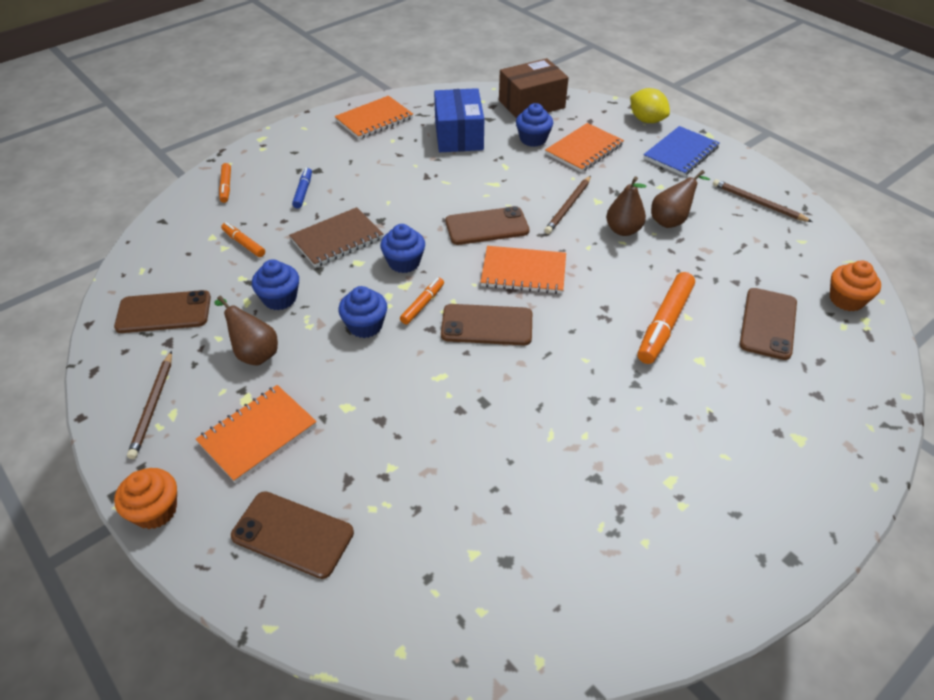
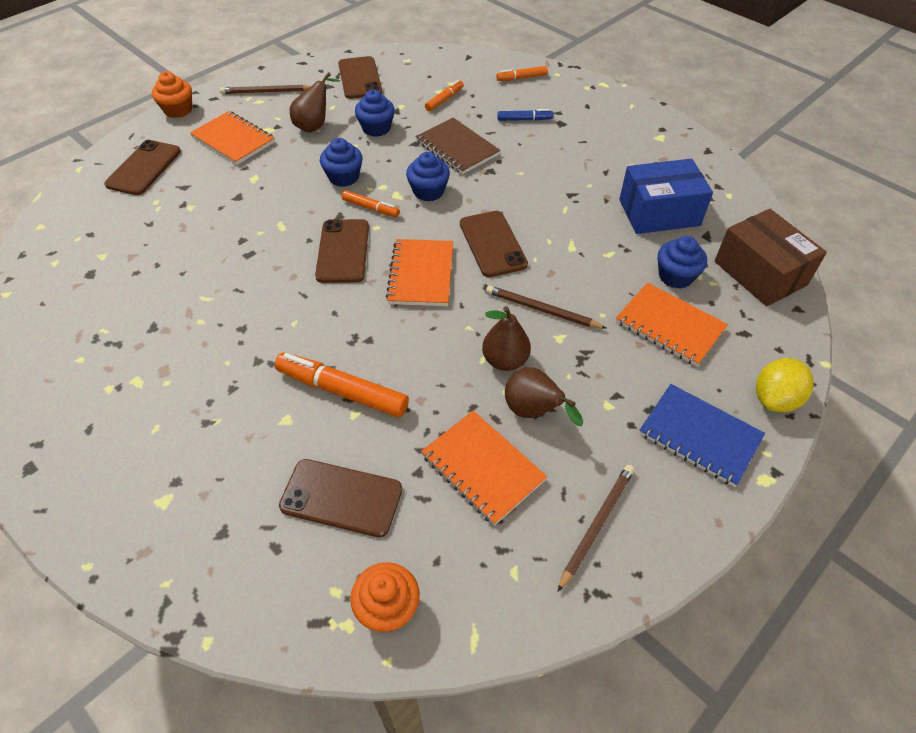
camera: 85 degrees right, 5 degrees up
(374, 119) = (666, 148): orange notebook -> orange notebook (483, 468)

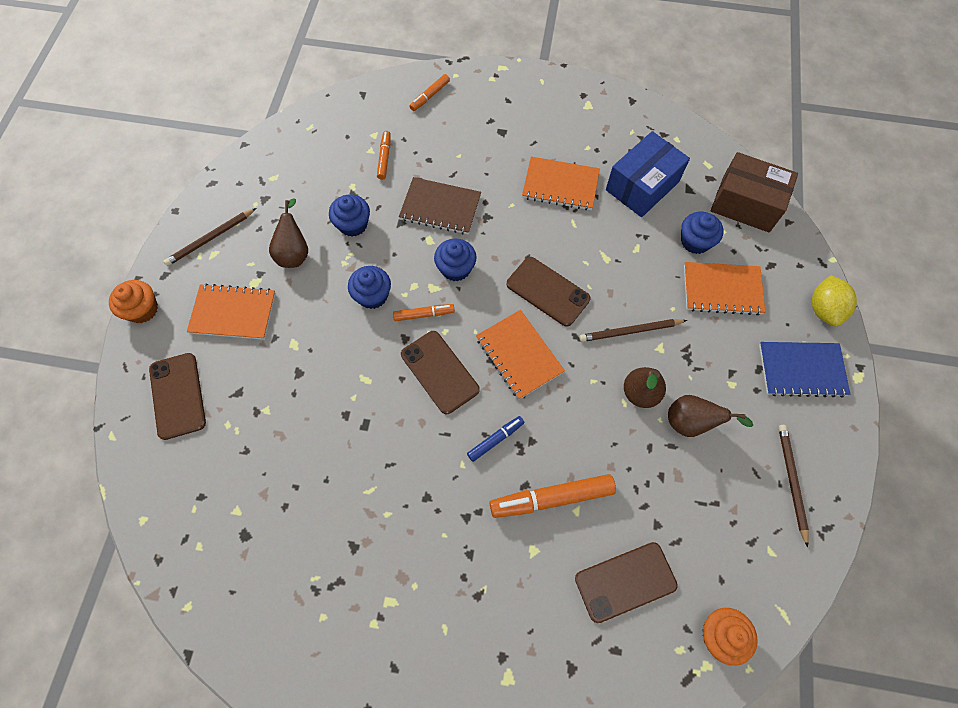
camera: 35 degrees left, 15 degrees up
(359, 78) = (285, 173): brown phone -> none
(483, 468) = (694, 491): orange notebook -> orange notebook (560, 185)
(524, 120) = (470, 144): blue marker -> blue marker (495, 439)

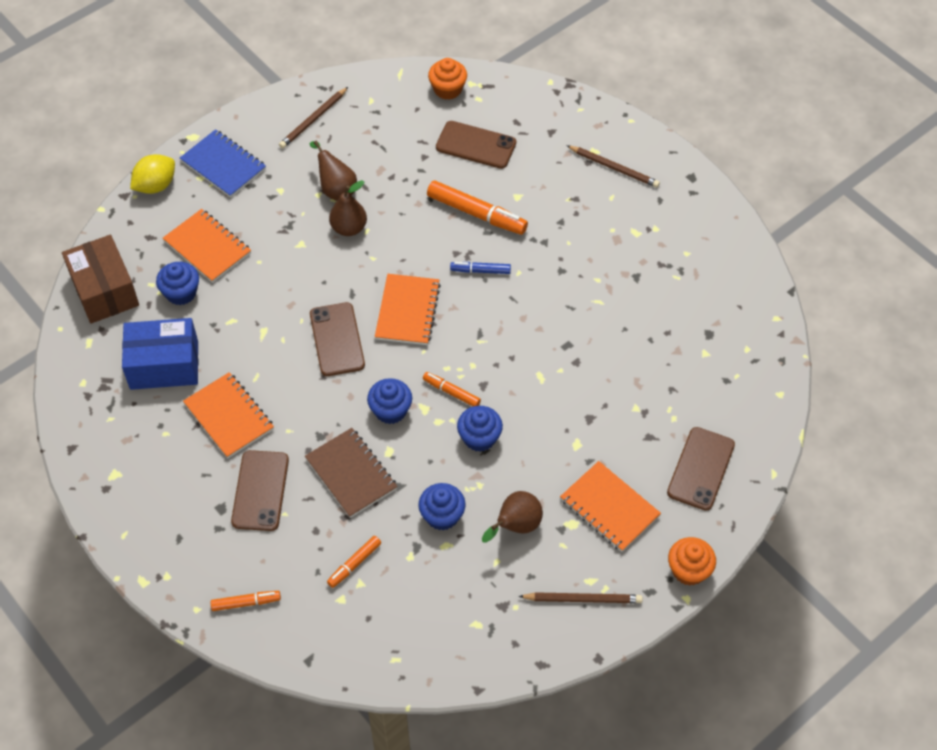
camera: 140 degrees left, 10 degrees down
(440, 372) = (478, 341): brown phone -> brown phone (260, 490)
(630, 331) = (308, 269): brown pencil -> brown pencil (614, 168)

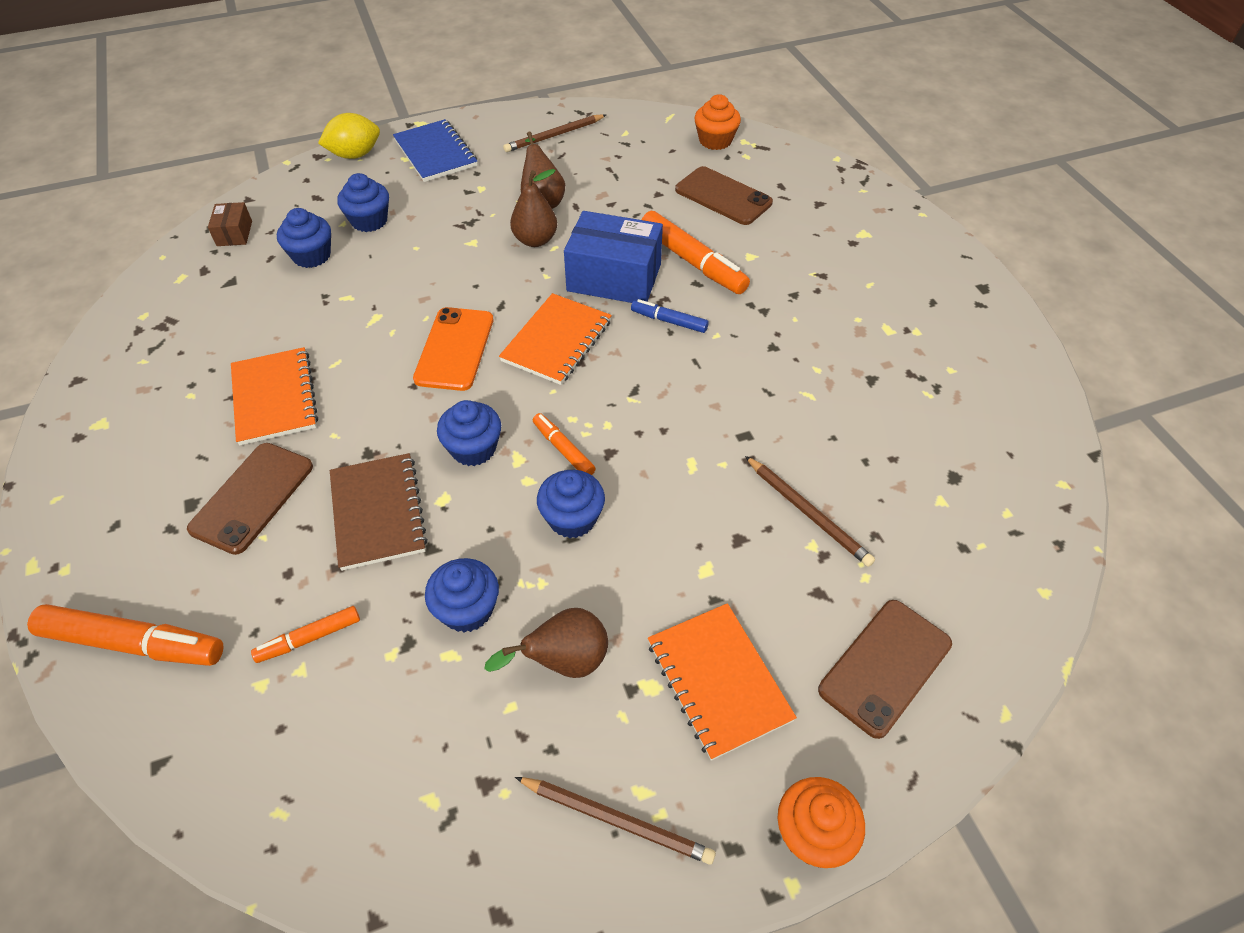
camera: 20 degrees right, 5 degrees down
(104, 290) = (234, 233): brown box -> brown box, size x0.48
(164, 365) = (242, 322): blue box -> blue box (614, 277)
(207, 247) = (369, 221): orange notebook -> blue cupcake
(246, 603) = (134, 643): orange marker -> orange marker, size x1.83
(337, 339) = (455, 349): brown phone -> orange phone
(614, 168) = (884, 255): brown pencil -> brown pencil (808, 513)

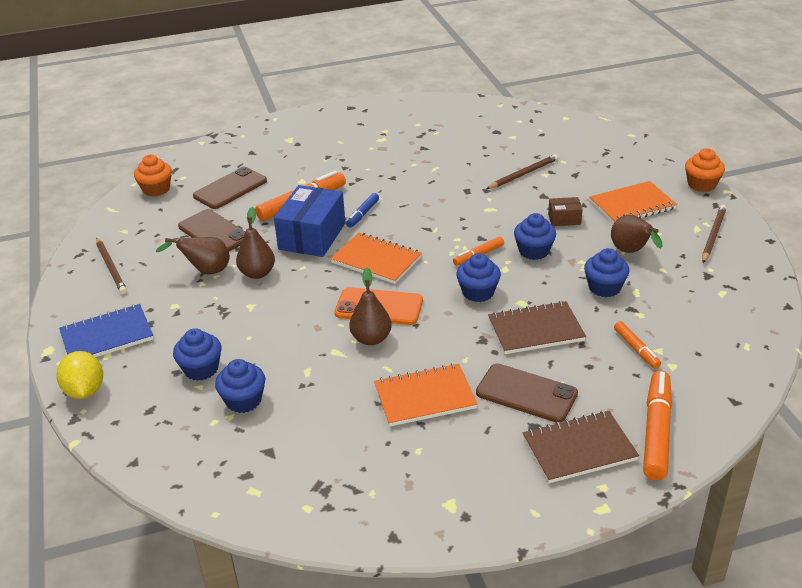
camera: 85 degrees left, 15 degrees down
(135, 549) = (579, 449): none -> brown notebook
(234, 233) = (192, 462): brown box -> brown box (564, 219)
(393, 345) = (371, 339): none -> brown pear
(885, 667) = (614, 160): brown phone -> brown phone (214, 232)

